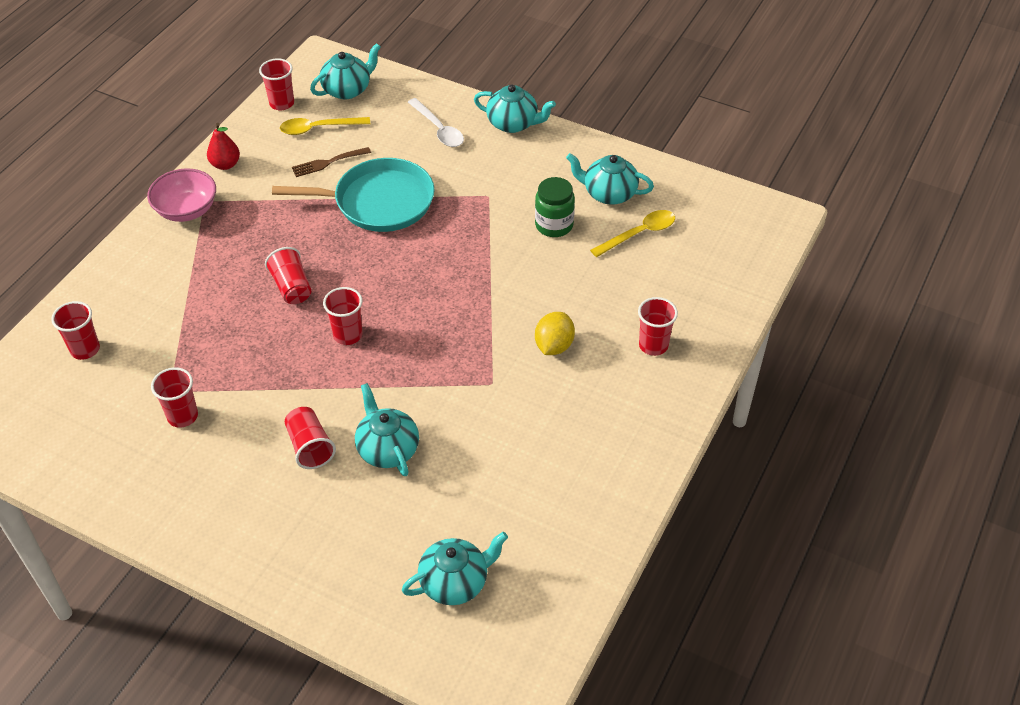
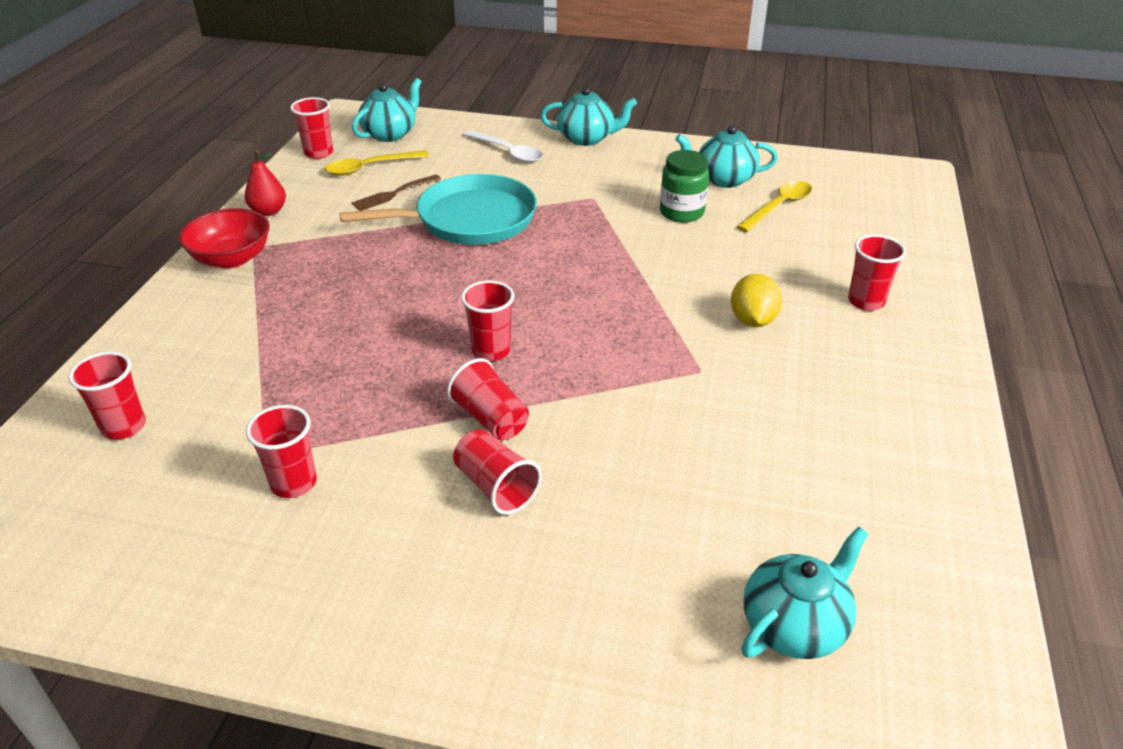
camera: 15 degrees left, 10 degrees down
(186, 210) = (232, 258): pink bowl -> red bowl
(292, 287) = (396, 313): red cup -> red cup (490, 418)
(387, 449) = (606, 469): turquoise teapot -> none

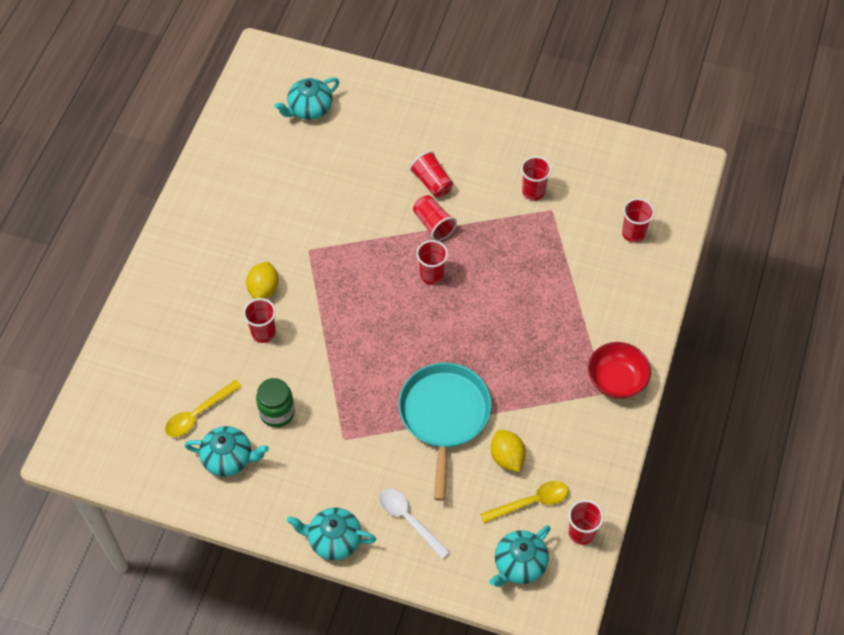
camera: 175 degrees left, 20 degrees up
(269, 211) = (604, 440): red pear -> none
(393, 194) = (507, 457): brown fork -> yellow lemon
(469, 219) = (444, 416): turquoise pan -> turquoise pan turned 105 degrees clockwise
(866, 301) = (183, 301): red cup -> red cup (263, 333)

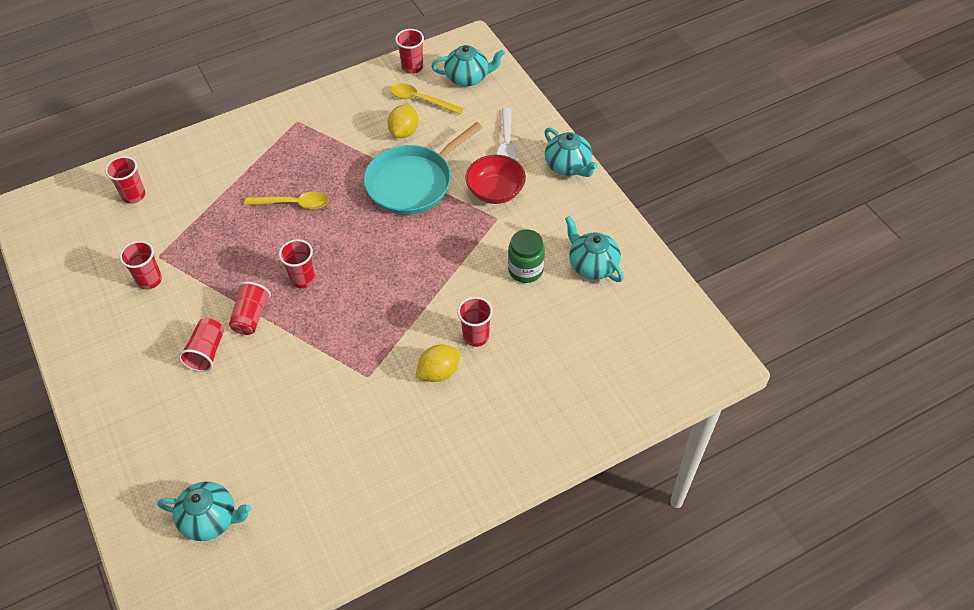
camera: 135 degrees left, 5 degrees down
(198, 414) = (586, 313): yellow spoon -> yellow spoon (293, 204)
(616, 380) = (280, 122): red bowl -> red bowl (495, 191)

